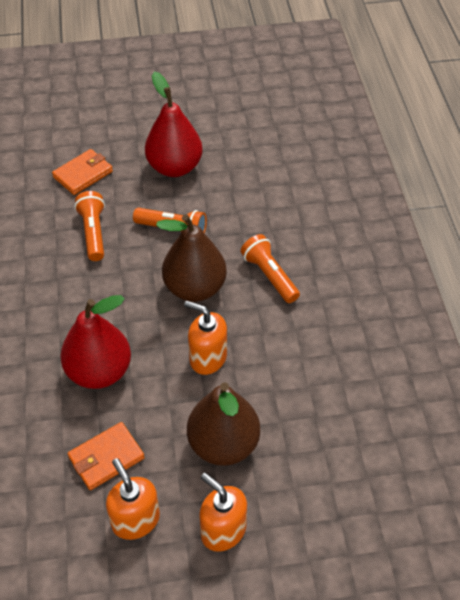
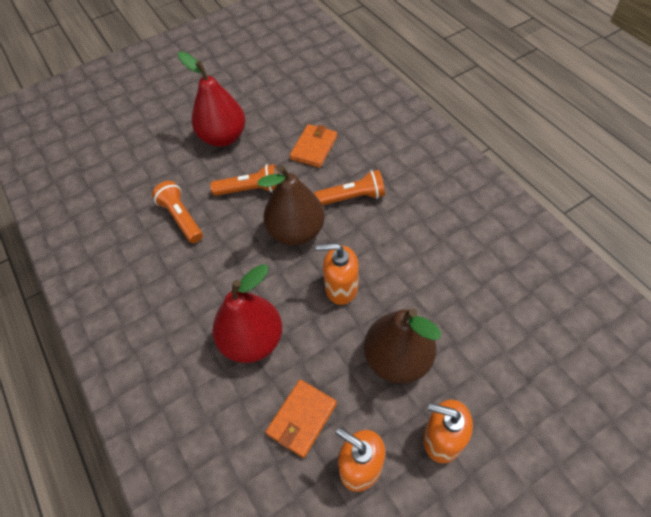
camera: 20 degrees left, 5 degrees up
(83, 174) = (145, 171): orange wallet -> orange wallet (314, 148)
(269, 276) = (352, 197): orange flashlight -> orange flashlight turned 135 degrees clockwise

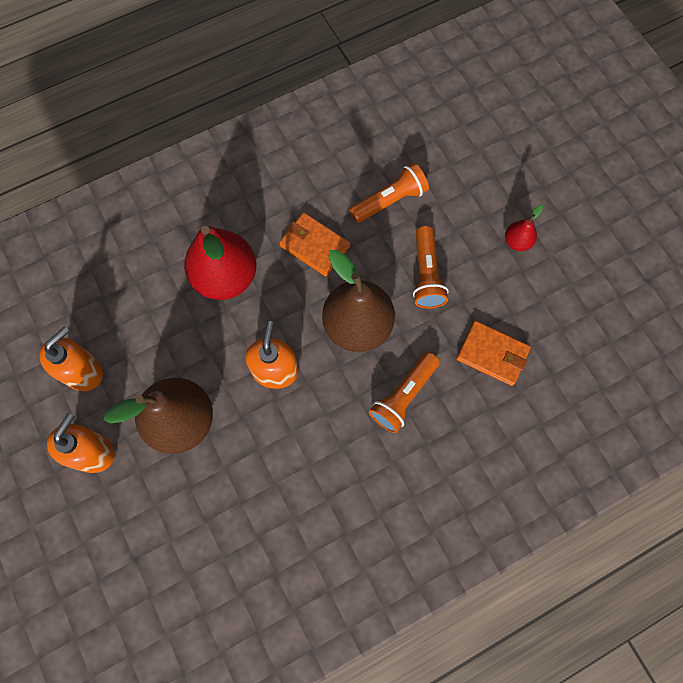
camera: 90 degrees right, 15 degrees up
(223, 137) = (517, 242): red pear -> red pear, size x0.46
(302, 419) = (137, 321): orange wallet -> orange wallet (314, 246)
(352, 197) = (404, 396): orange flashlight -> orange flashlight turned 45 degrees clockwise

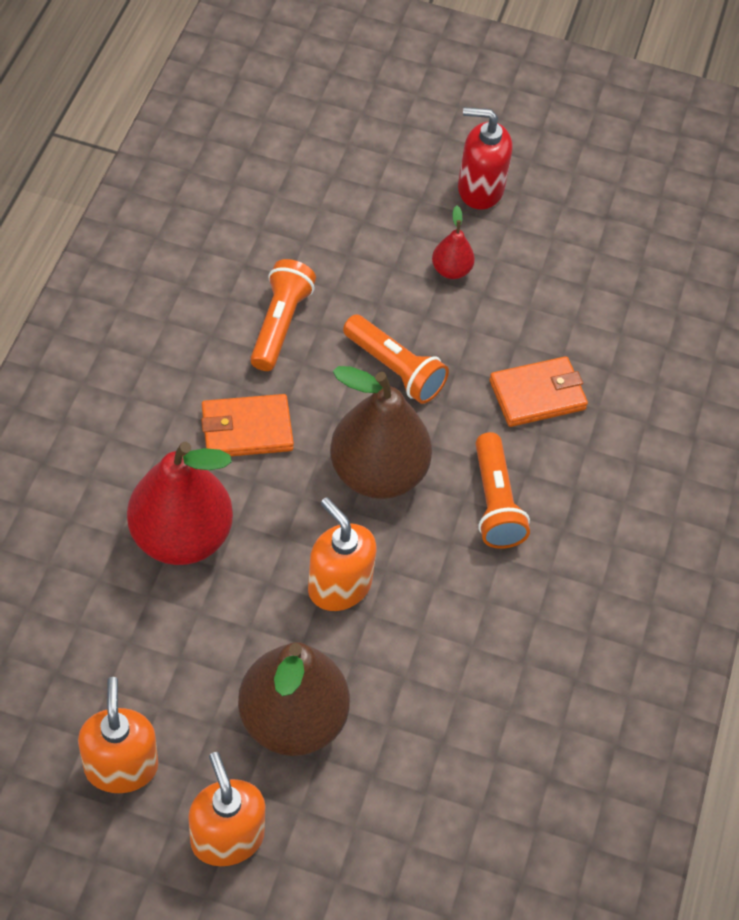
camera: 50 degrees left, 15 degrees down
(584, 206) = (480, 189): none -> red soap dispenser

